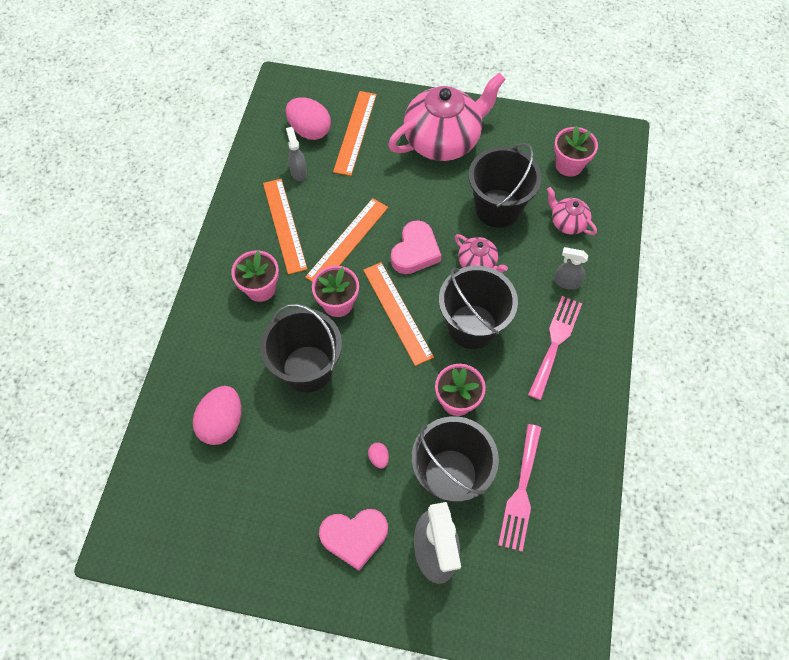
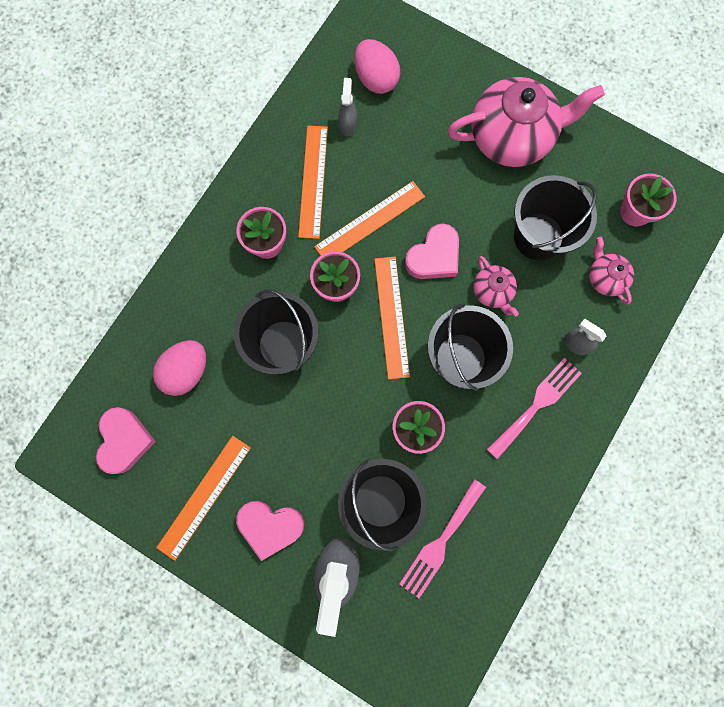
camera: 20 degrees right, 15 degrees up
(182, 508) = (124, 441): none -> pink heart
(355, 132) = (423, 97): orange ruler -> orange ruler (204, 497)
(378, 458) = (319, 459): pink egg -> none

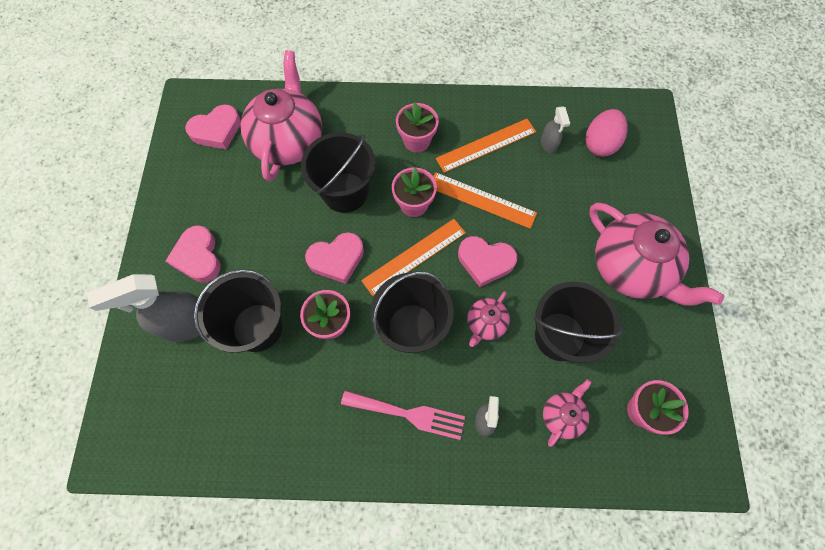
camera: 60 degrees right, 10 degrees down
(186, 371) = (288, 141): pink egg -> pink teapot
(204, 497) = (200, 201): orange ruler -> none
(348, 124) = (548, 144): grey spray bottle -> grey spray bottle turned 105 degrees clockwise
(352, 390) = (337, 259): none -> pink heart
(440, 542) = (245, 394): pink fork -> none

